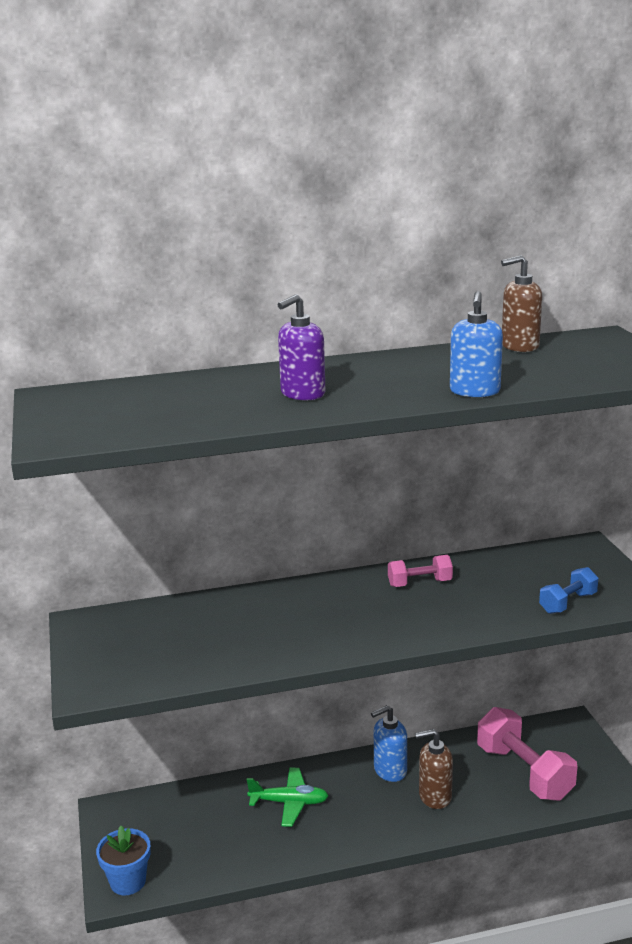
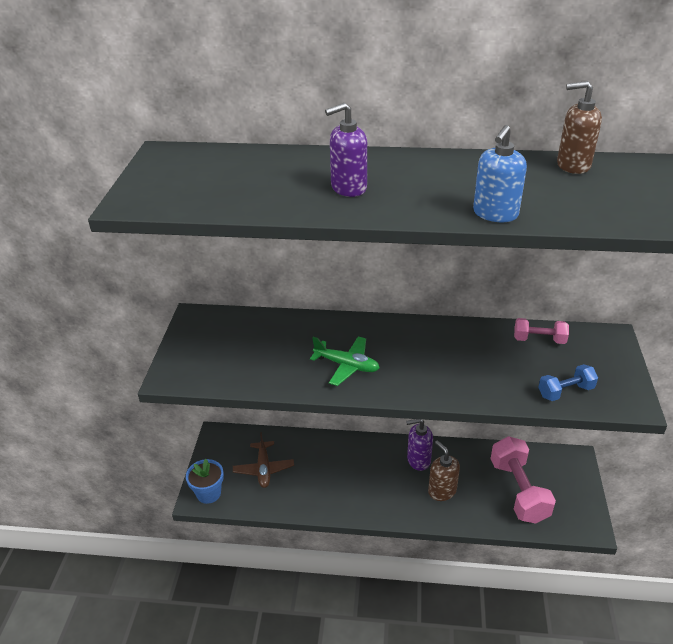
camera: 20 degrees right, 15 degrees up
(192, 832) = (264, 469): none -> brown plane
(289, 803) = (337, 465): green plane -> green plane (346, 365)
(389, 770) = (418, 460): blue soap dispenser -> purple soap dispenser
(419, 583) = (453, 342): pink dumbbell -> pink dumbbell (539, 340)
(434, 796) = (442, 491): brown soap dispenser -> brown soap dispenser turned 45 degrees clockwise

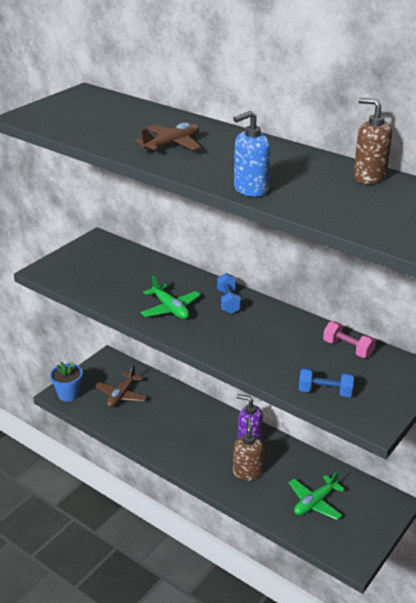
camera: 30 degrees right, 5 degrees down
(348, 188) = (172, 145): purple soap dispenser -> brown plane
(393, 335) = (228, 302): none -> blue dumbbell
(518, 491) = (315, 502): pink dumbbell -> green plane

